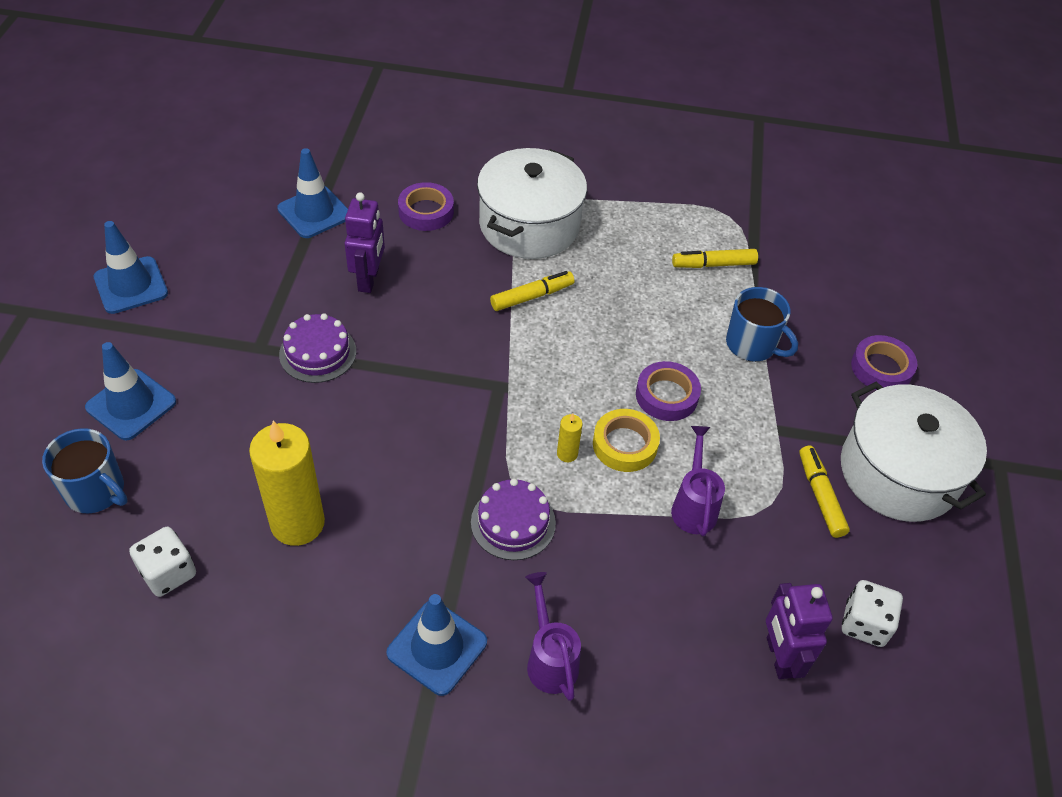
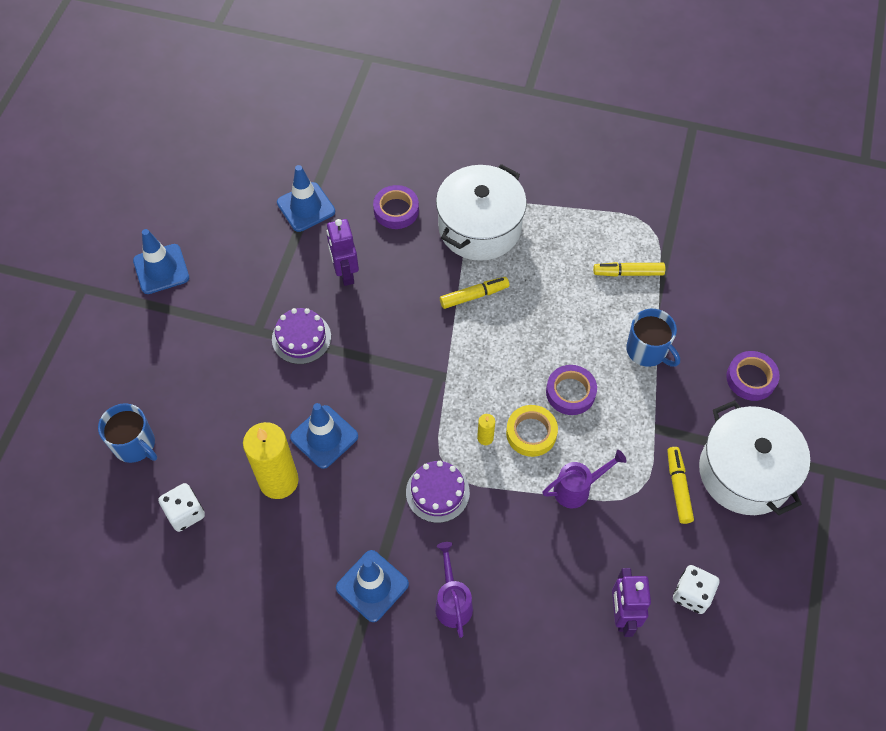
camera: 10 degrees right, 10 degrees up
(131, 405) = (160, 374): blue traffic cone -> blue traffic cone (324, 437)
(369, 280) = (345, 273): purple robot -> purple robot turned 150 degrees clockwise
(694, 506) = (577, 489): purple watering can -> purple watering can turned 60 degrees clockwise

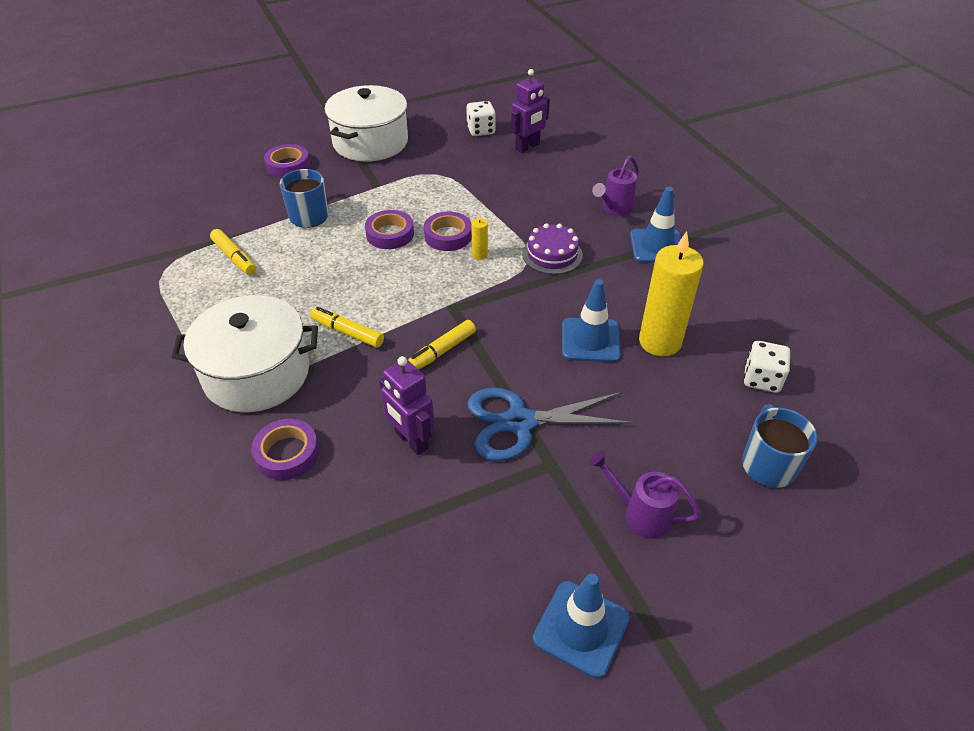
camera: 130 degrees left, 15 degrees down
(301, 338) = (520, 422): purple cake -> blue scissors
(306, 207) = (352, 543): blue traffic cone -> none
(345, 273) = (411, 440): purple robot -> purple robot turned 105 degrees clockwise
(531, 433) = (448, 236): yellow tape -> purple tape
(577, 489) = (466, 197): purple watering can -> purple watering can (640, 514)
(678, 487) = (413, 161): yellow marker -> yellow marker (441, 352)

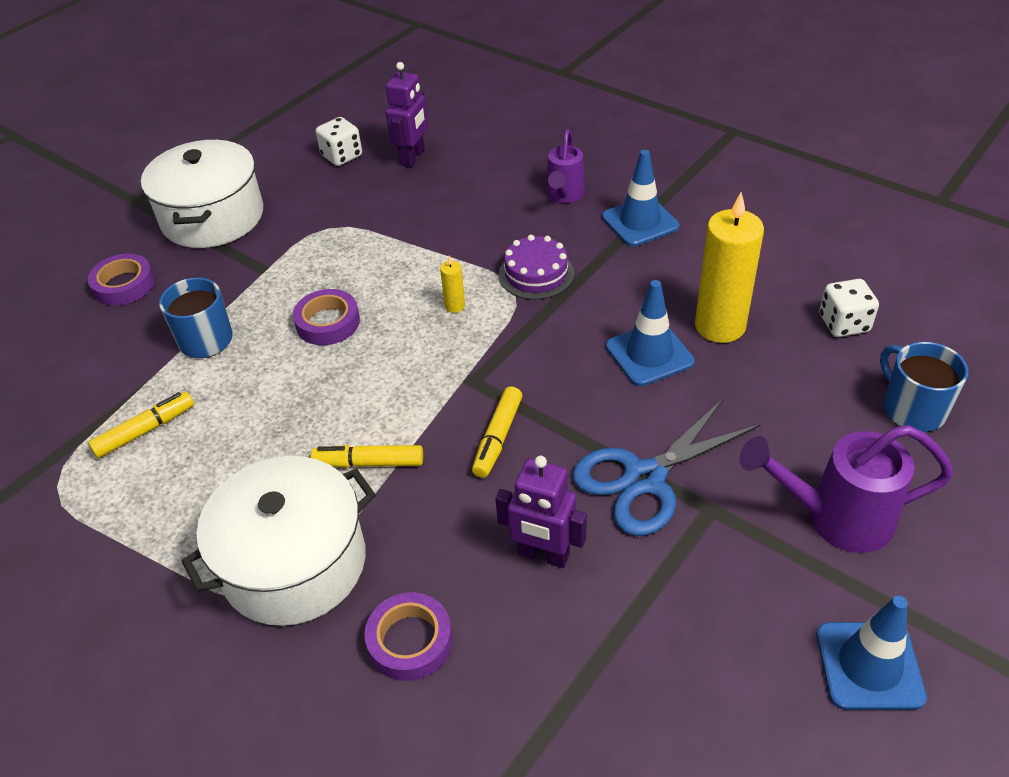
camera: 25 degrees left, 0 degrees up
(234, 257) = (145, 431): yellow marker -> yellow marker turned 60 degrees counterclockwise
(448, 236) = (400, 298): purple tape -> none
(640, 514) = (836, 518): purple watering can -> purple watering can, size x1.53

